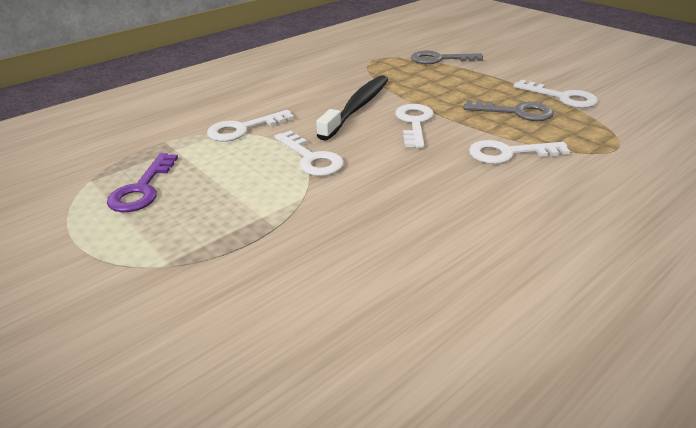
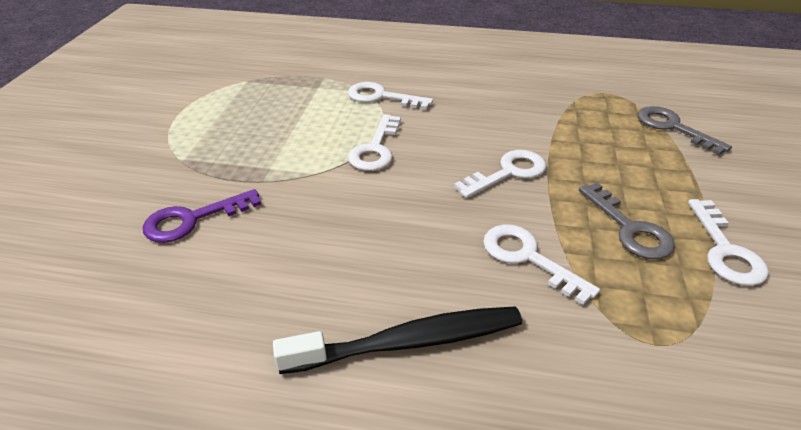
camera: 50 degrees right, 5 degrees up
(142, 189) = (256, 103): purple key -> purple key (192, 219)
(357, 107) = (492, 129): black toothbrush -> black toothbrush (409, 342)

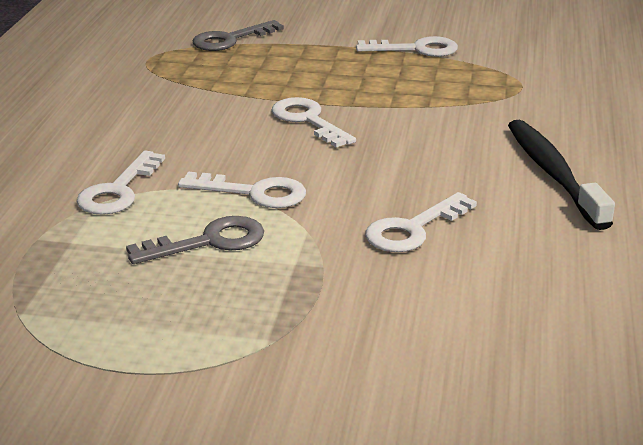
camera: 90 degrees left, 10 degrees down
(192, 219) = (407, 309): purple key -> none
(528, 258) = (439, 121): white key -> white key (413, 229)
(629, 228) = (393, 78): grey key -> grey key (209, 242)

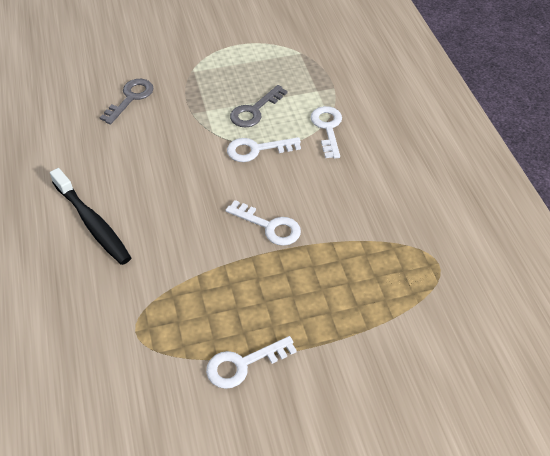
camera: 155 degrees right, 20 degrees up
(230, 39) = (405, 320): grey key -> grey key (131, 98)
(413, 229) = (159, 150): white key -> none

